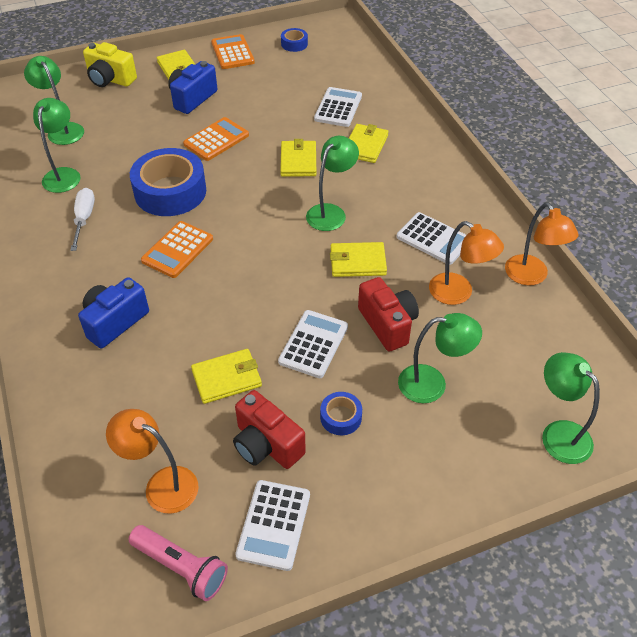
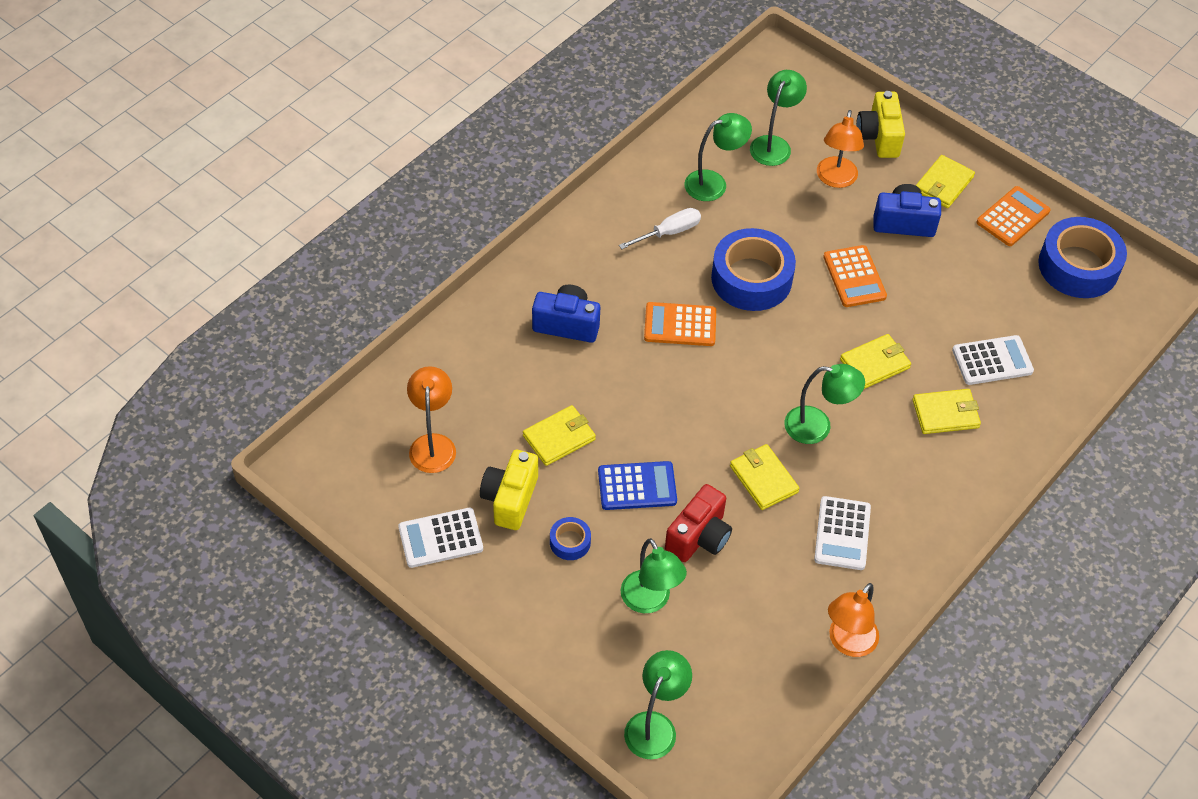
camera: 60 degrees right, 5 degrees up
(181, 567) = (373, 493): pink flashlight -> none
(216, 140) = (854, 277): orange calculator -> orange calculator turned 60 degrees clockwise
(227, 378) = (559, 437): yellow wallet -> yellow wallet turned 75 degrees counterclockwise
(266, 445) = (510, 499): red camera -> yellow camera
(294, 44) = (1078, 266): blue tape -> blue tape, size x2.20
(313, 344) = (637, 486): white calculator -> blue calculator
(458, 293) = (779, 583): orange lamp -> orange lamp (835, 179)

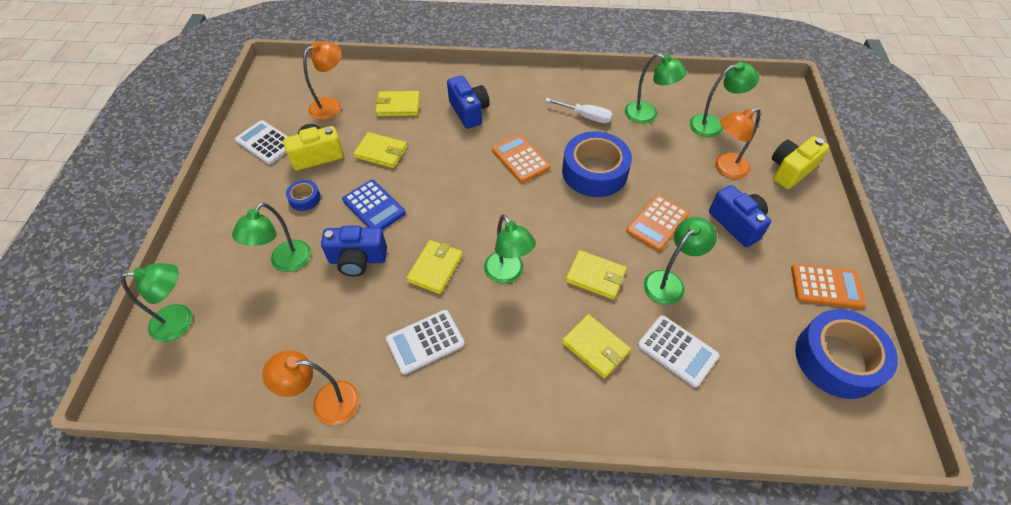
camera: 55 degrees right, 0 degrees up
(699, 537) = (357, 260): red camera -> blue camera
(923, 316) = (669, 282): none -> green lamp
(943, 184) = (799, 227): yellow wallet -> yellow wallet (398, 106)

